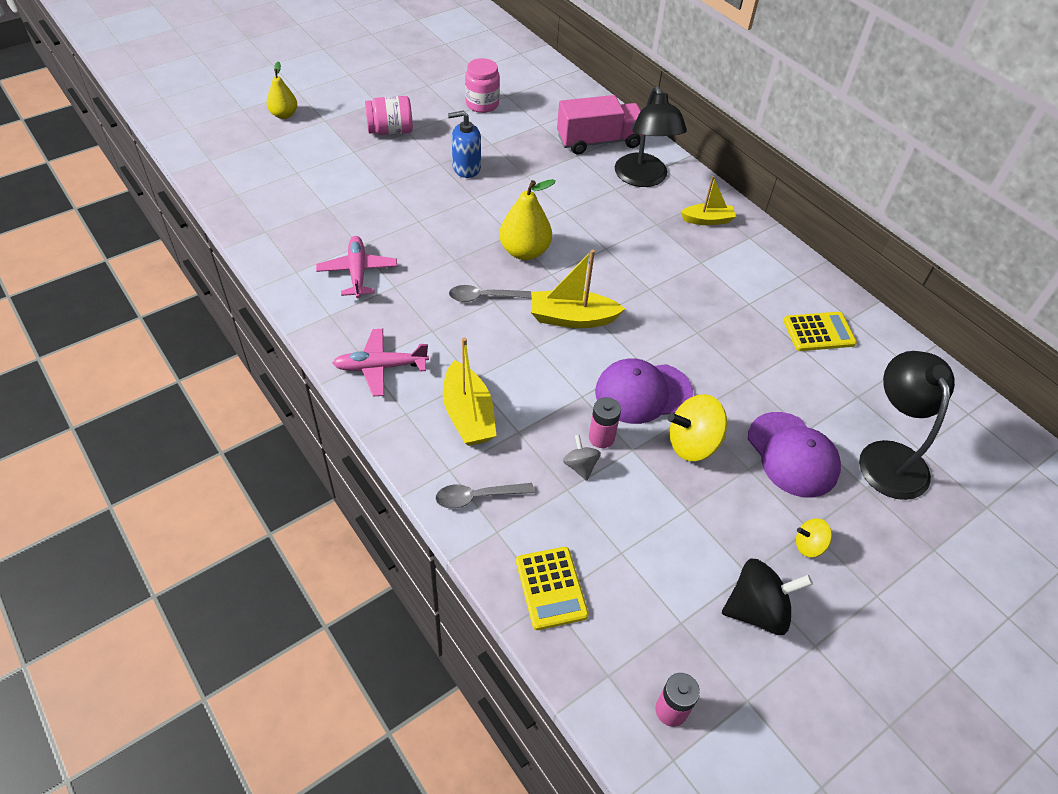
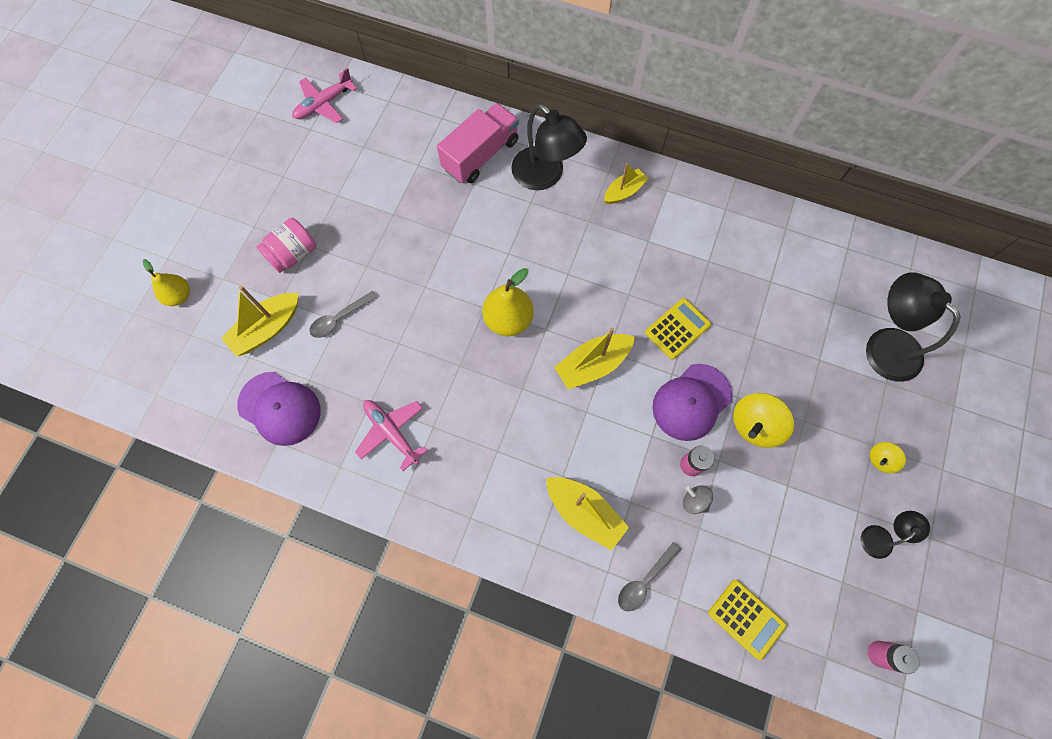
camera: 30 degrees left, 20 degrees up
(327, 163) = (267, 328): none -> yellow boat
(380, 367) = (485, 515): pink plane -> pink plane (324, 104)
(466, 168) = (393, 256): blue soap dispenser -> none
(482, 104) = (350, 171): pink jar -> none
(484, 297) = (511, 389): grey spoon -> grey spoon (339, 318)
(757, 610) = (881, 536): black spinning top -> black lamp
(792, 454) = (824, 387): purple cap -> purple cap (279, 408)
(818, 332) = (773, 257): yellow calculator -> yellow calculator (677, 329)

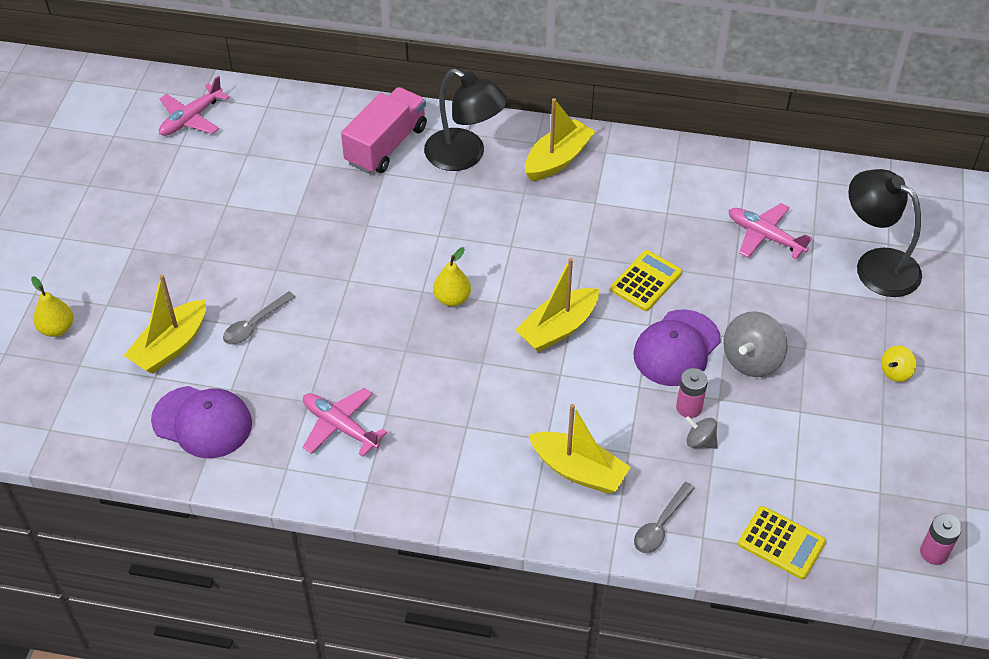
camera: 10 degrees left, 20 degrees down
(293, 254) = (186, 269): pink jar -> none
(508, 319) = (452, 299): yellow pear -> yellow pear, size x0.65
(624, 192) = (558, 159): yellow boat -> yellow boat, size x1.52
(755, 425) = (751, 360): yellow spinning top -> grey spinning top
(790, 299) = (764, 236): none -> pink plane
(881, 536) = (912, 443): black lamp -> none

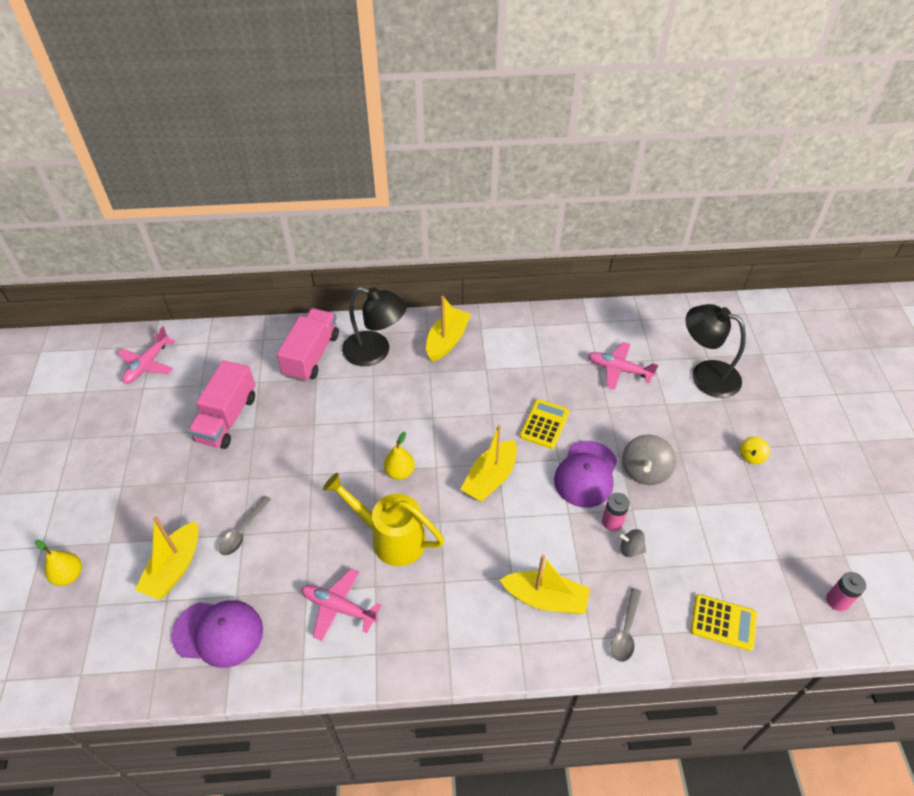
camera: 15 degrees left, 0 degrees up
(268, 198) = (227, 418): none -> pink truck
(420, 368) = (391, 538): none -> yellow watering can

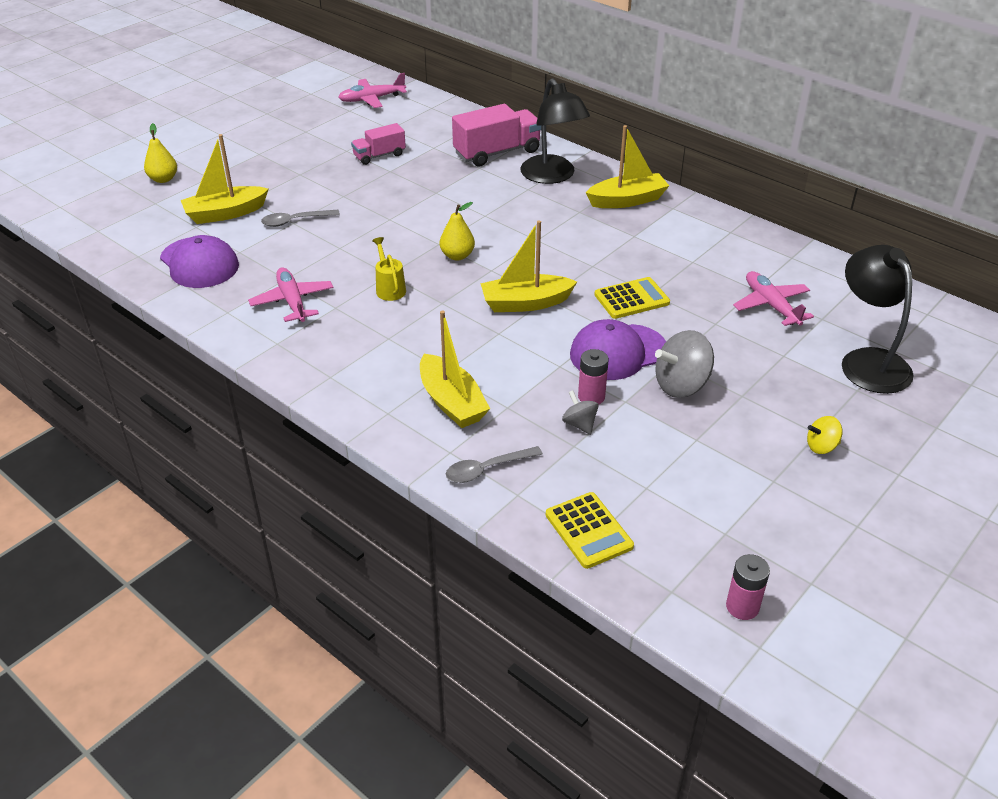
camera: 45 degrees right, 10 degrees down
(227, 418) = (379, 155): pink truck -> pink truck, size x0.60
(391, 538) = (389, 288): yellow watering can -> yellow watering can, size x0.51

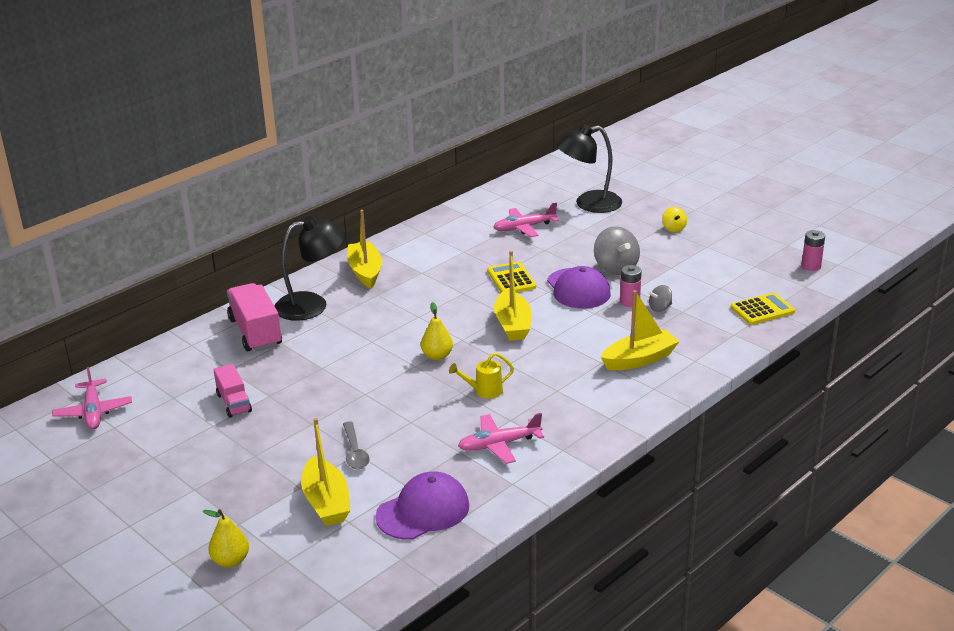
camera: 85 degrees left, 10 degrees down
(487, 469) = (711, 345): grey spoon -> none

